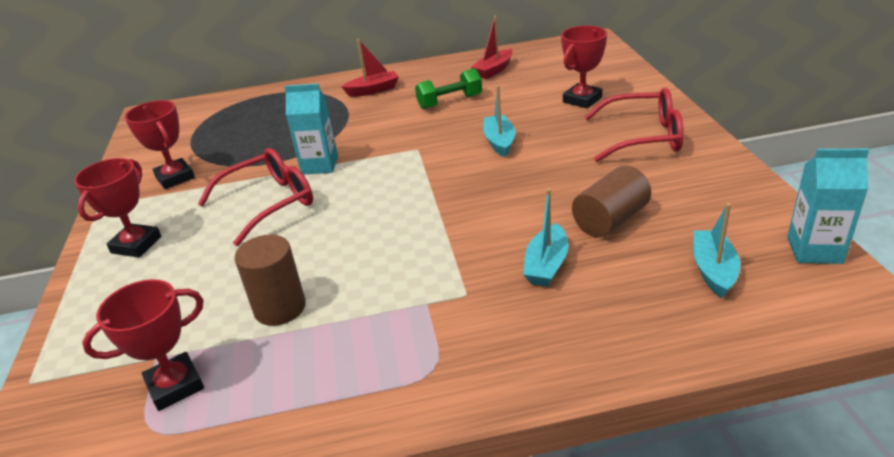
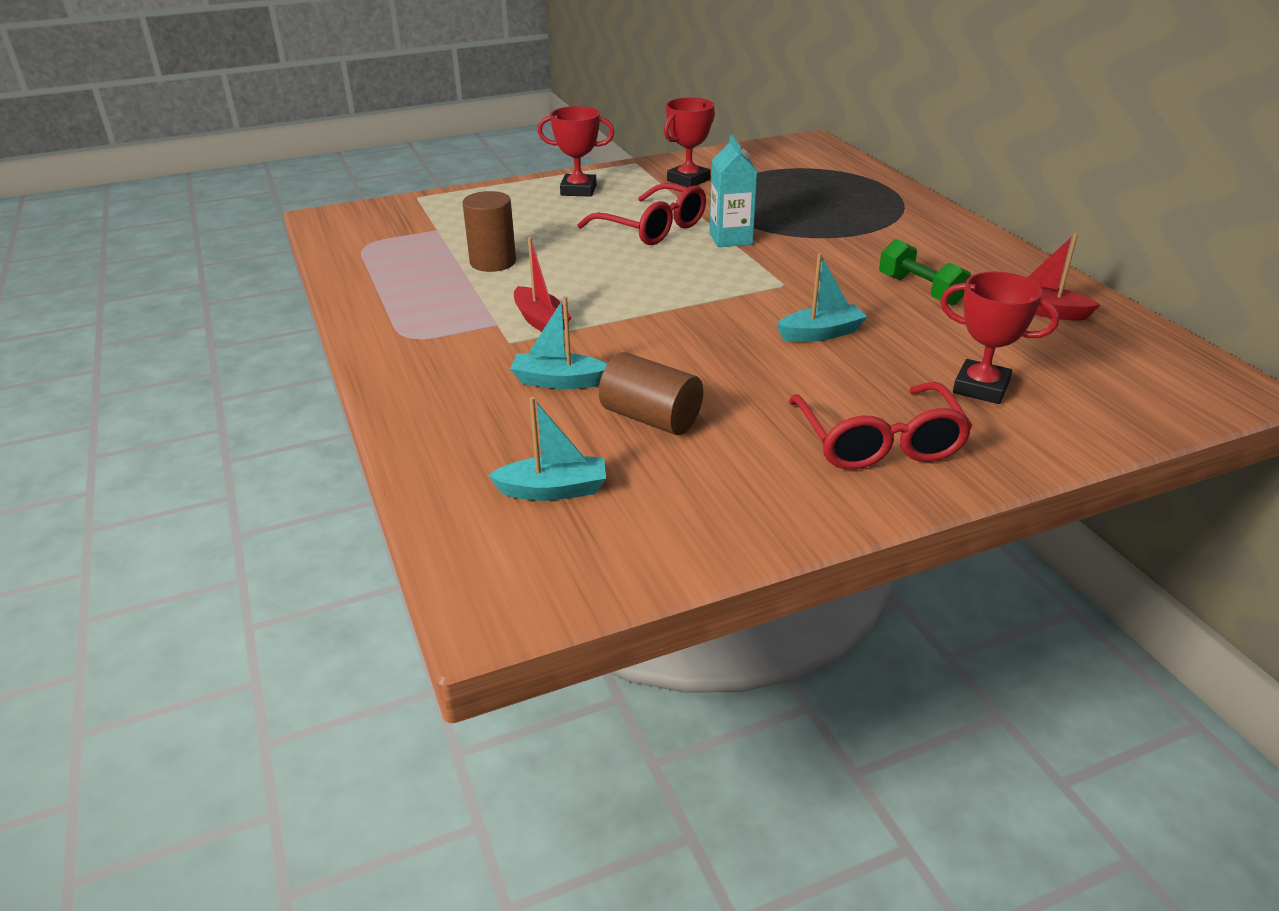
camera: 75 degrees right, 0 degrees up
(175, 385) = (407, 242): red trophy -> none
(373, 90) = (927, 239): red boat -> red boat (541, 321)
(814, 250) = (601, 576): turquoise carton -> none

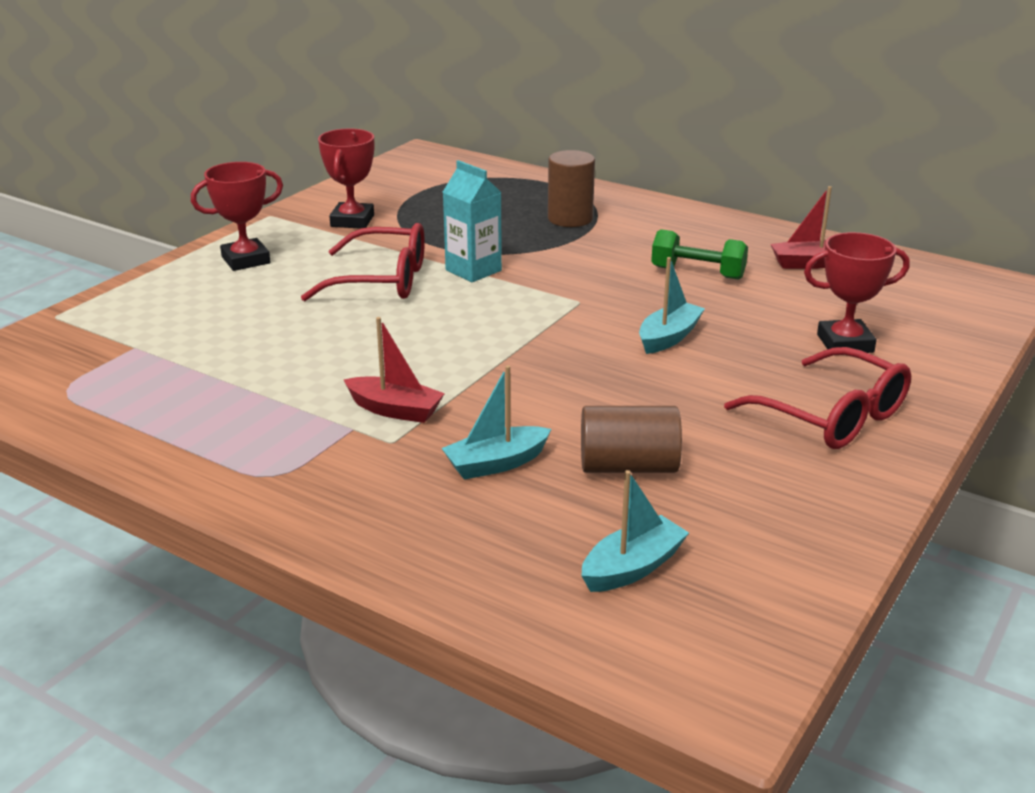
camera: 35 degrees left, 5 degrees down
(493, 262) = (255, 364): brown cylinder -> brown cylinder (570, 219)

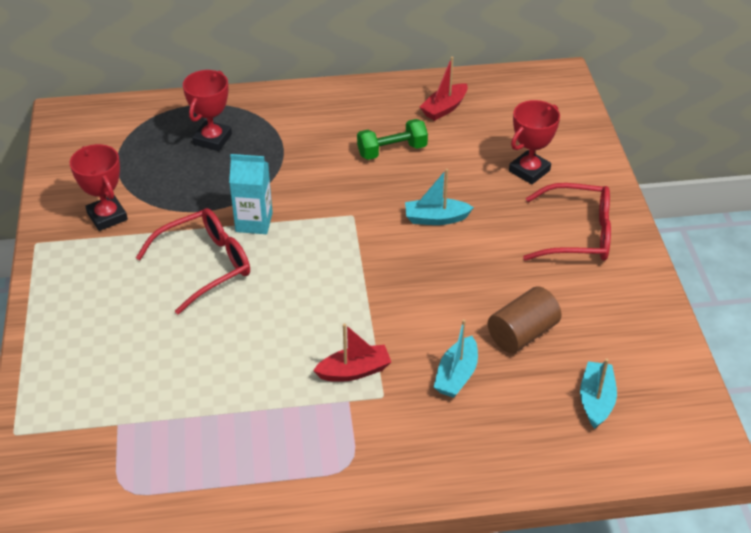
camera: 40 degrees left, 15 degrees up
(246, 260) = (81, 298): red trophy -> red trophy (212, 139)
(570, 219) = (257, 137): brown cylinder -> none
(669, 337) = (436, 218): turquoise boat -> turquoise boat turned 90 degrees counterclockwise

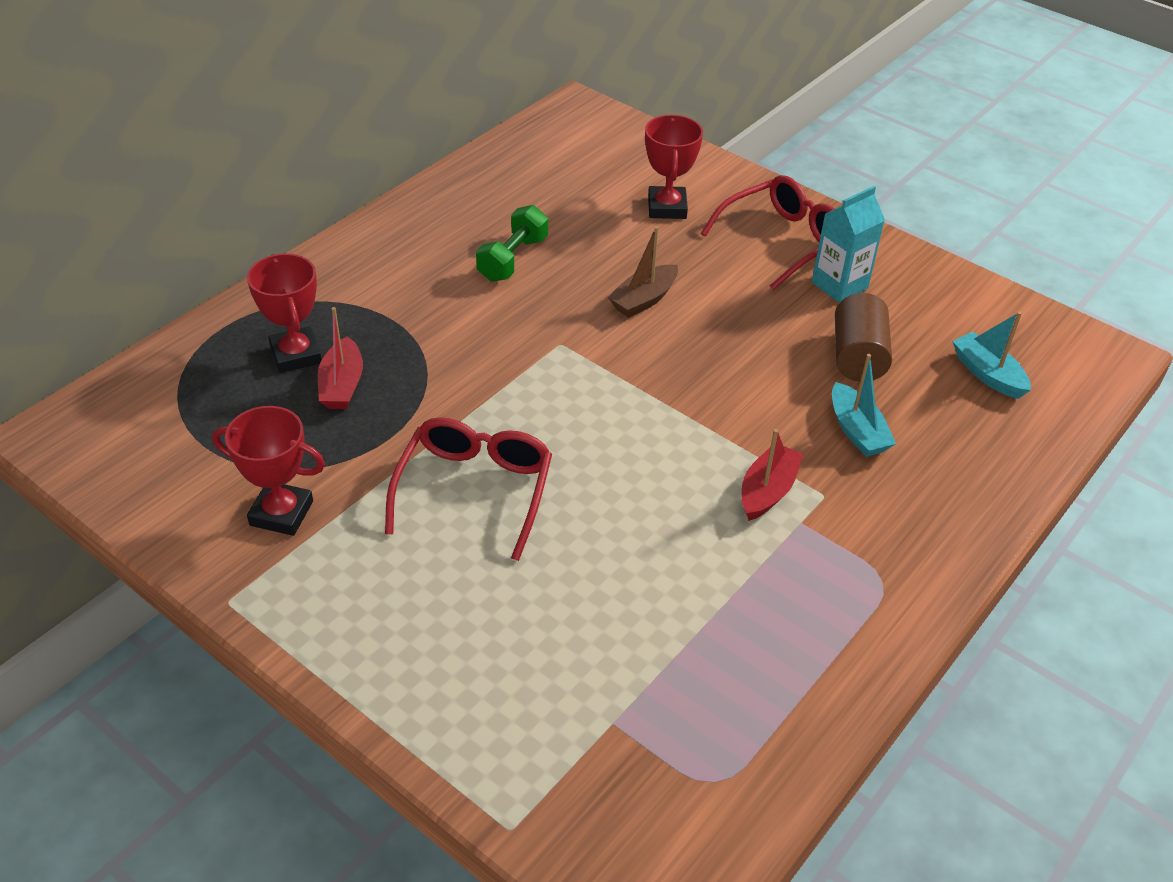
camera: 45 degrees left, 0 degrees up
(254, 222) = (466, 413): turquoise carton -> turquoise carton (839, 285)
(436, 218) = (644, 300): turquoise boat -> brown boat
(444, 108) = (509, 191): red boat -> red boat (342, 385)

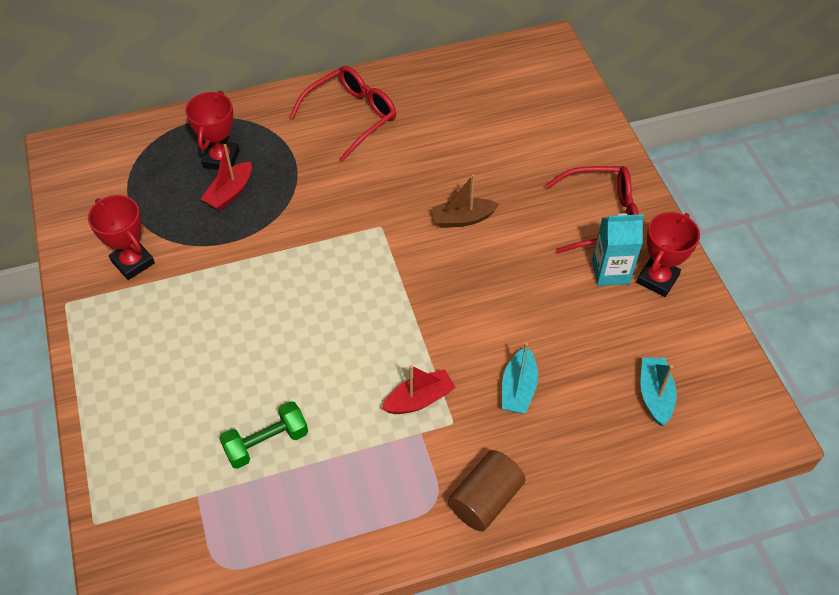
camera: 35 degrees right, 10 degrees up
(474, 490) = (245, 303): red glasses -> red glasses (351, 116)
(513, 259) = (404, 148): green dumbbell -> green dumbbell (266, 442)
(667, 207) = (541, 153): red trophy -> red trophy (657, 279)
(858, 356) = (571, 333): brown cylinder -> brown cylinder (485, 499)

